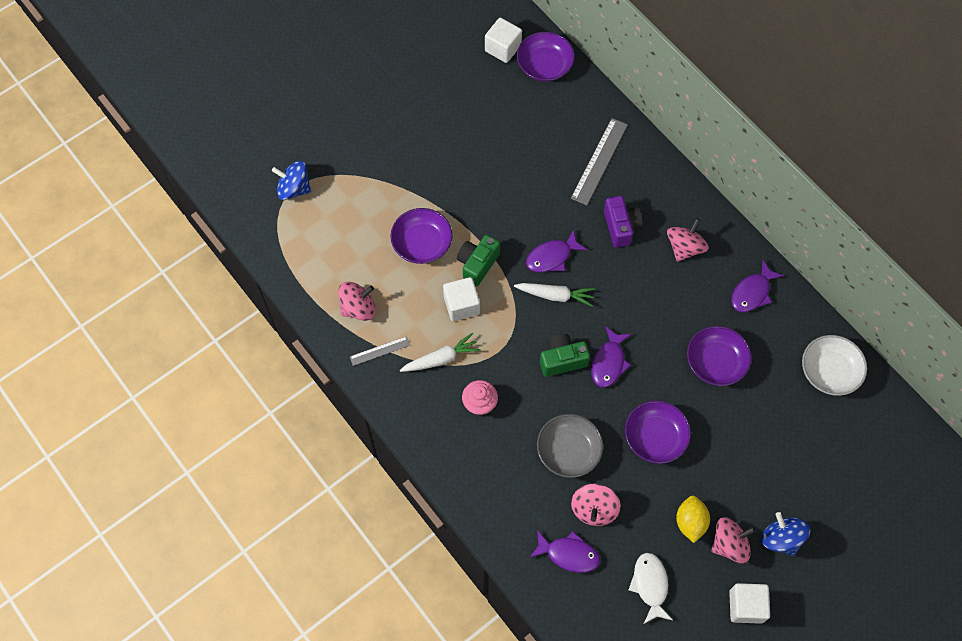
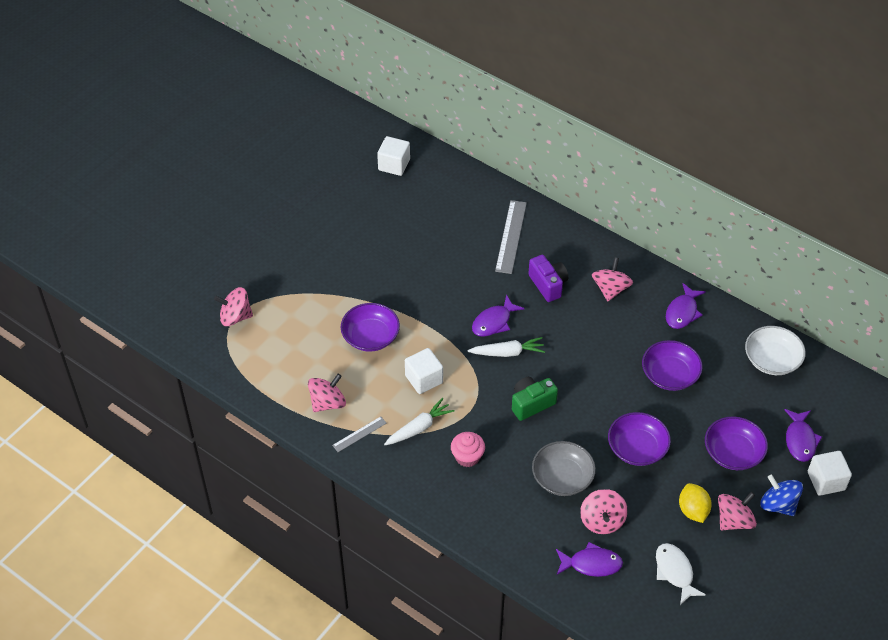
camera: 15 degrees left, 15 degrees down
(294, 188) = (235, 317): blue spinning top -> pink spinning top
(477, 264) = (427, 342): green camera -> none
(544, 65) = (436, 171): purple bowl -> purple bowl (733, 452)
(608, 362) = (574, 396): purple fish -> purple fish (800, 440)
(746, 606) = (767, 568): white cube -> white cube (826, 481)

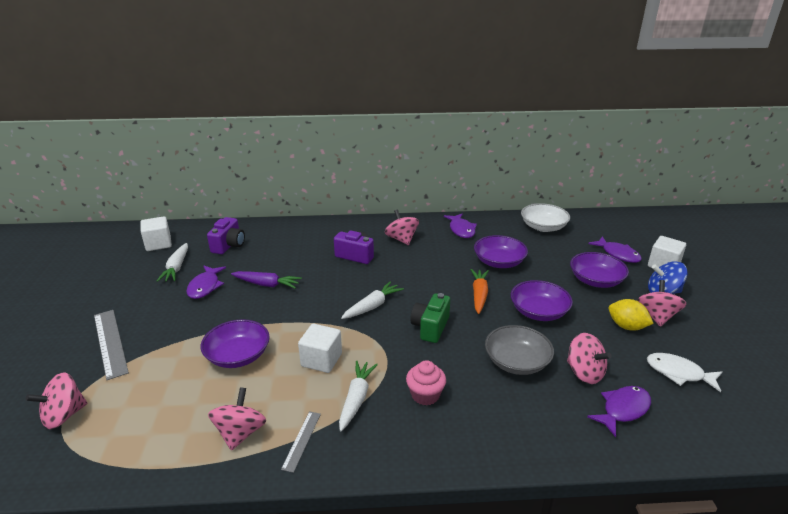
camera: 40 degrees left, 20 degrees down
(389, 208) = (176, 268): none -> white carrot
(445, 274) = (267, 284): none -> purple carrot
(450, 203) = (229, 245): none -> purple camera
(494, 322) = (339, 294): purple fish -> purple fish (205, 286)
(511, 236) = (297, 243): grey ruler -> grey ruler (110, 343)
(608, 398) = (479, 295): none -> orange carrot

